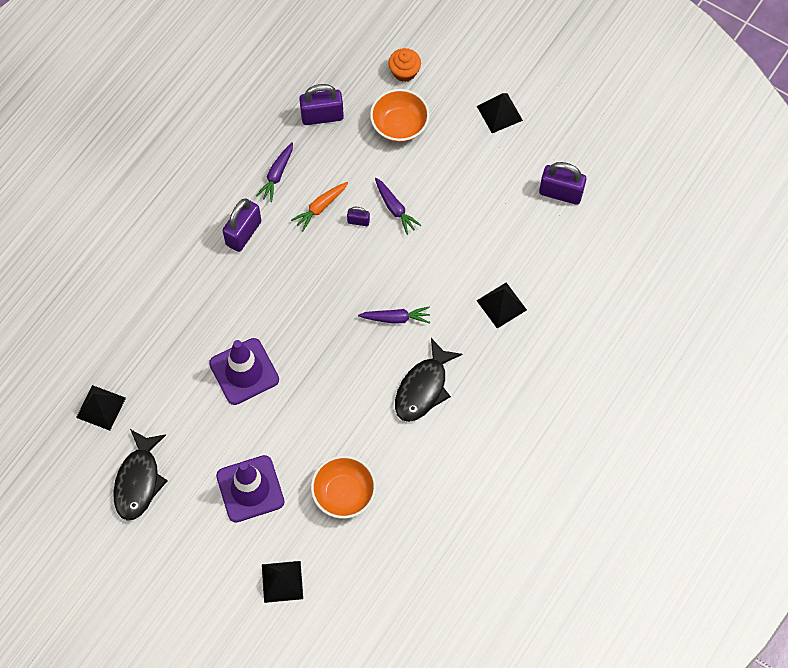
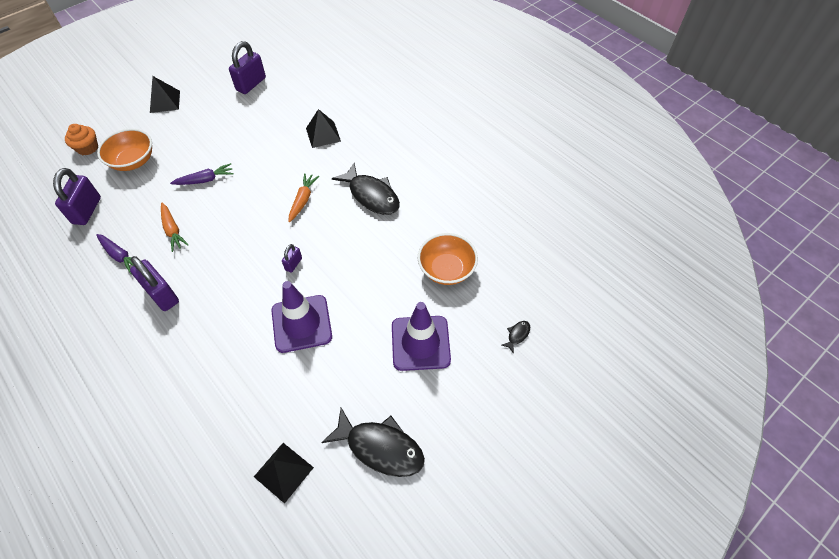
camera: 75 degrees left, 10 degrees down
(282, 581) = (517, 335): black pyramid -> black fish
(358, 221) = (202, 206): purple padlock -> purple padlock (293, 264)
(396, 318) = (303, 200): purple carrot -> orange carrot

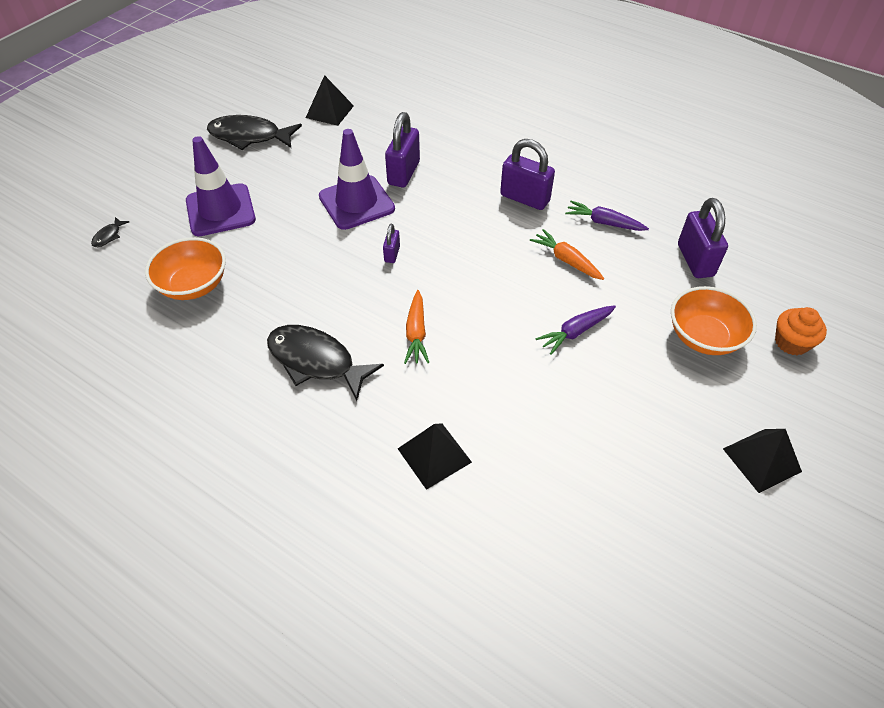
camera: 165 degrees right, 5 degrees down
(251, 84) = (636, 547): purple padlock -> purple padlock (403, 173)

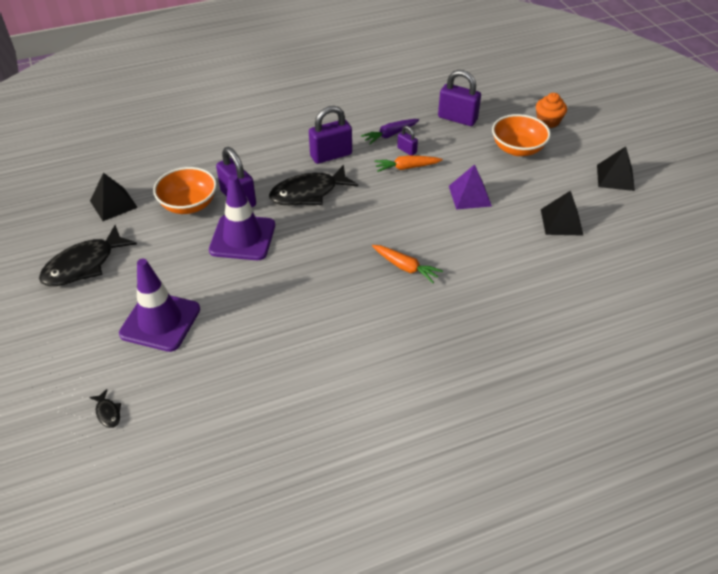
camera: 55 degrees left, 5 degrees down
(194, 285) = (235, 374): orange bowl -> orange bowl (189, 204)
(316, 361) = (385, 332): black fish -> black fish (308, 193)
(392, 254) = (318, 244): purple padlock -> purple padlock (407, 150)
(434, 455) = (515, 307): black pyramid -> black pyramid (561, 222)
(575, 332) = (469, 196): purple carrot -> purple pyramid

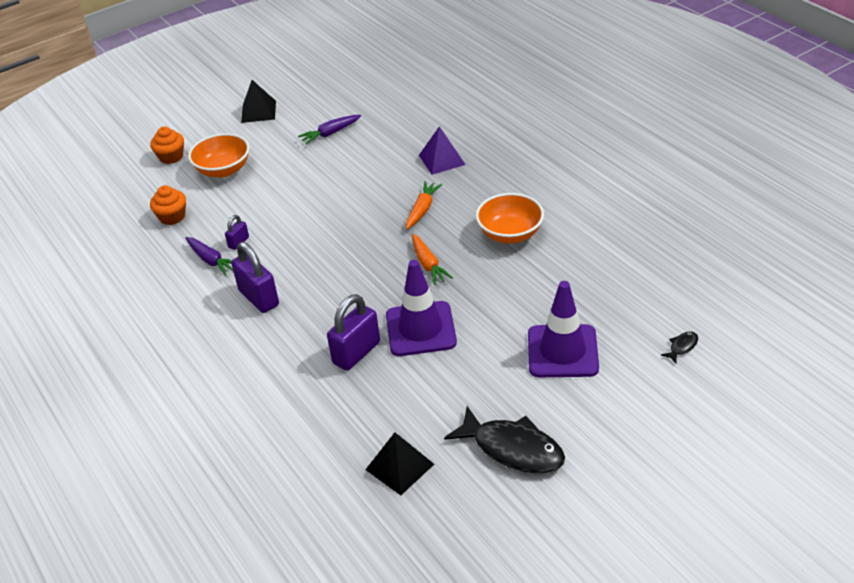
camera: 100 degrees left, 5 degrees down
(189, 204) = (380, 392): orange bowl -> orange bowl (510, 234)
(308, 193) = (332, 299): black fish -> none
(406, 167) = (270, 237): orange carrot -> orange carrot (428, 264)
(457, 118) = (172, 217): purple padlock -> orange cupcake
(469, 196) = (307, 188): purple pyramid -> purple pyramid (442, 160)
(561, 222) = (330, 133): black pyramid -> purple carrot

